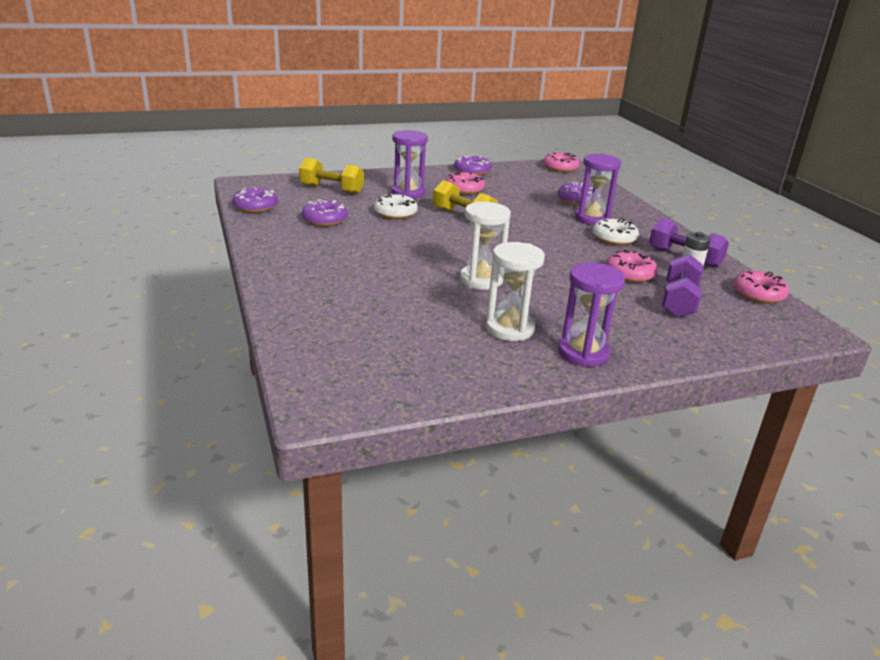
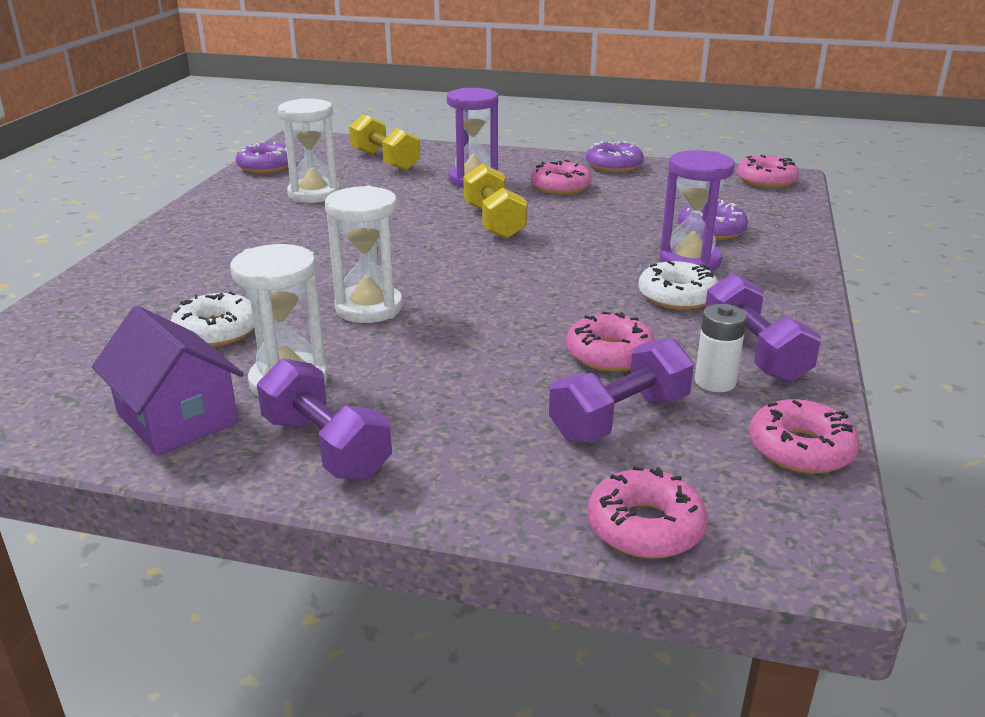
camera: 35 degrees right, 0 degrees up
(325, 219) = (314, 194): purple donut -> white hourglass
(395, 213) = (412, 201): white donut -> white donut (217, 331)
(486, 363) = (177, 418): none -> purple house
(583, 353) = (326, 447): purple hourglass -> purple dumbbell
(755, 342) = (645, 527): none -> pink donut

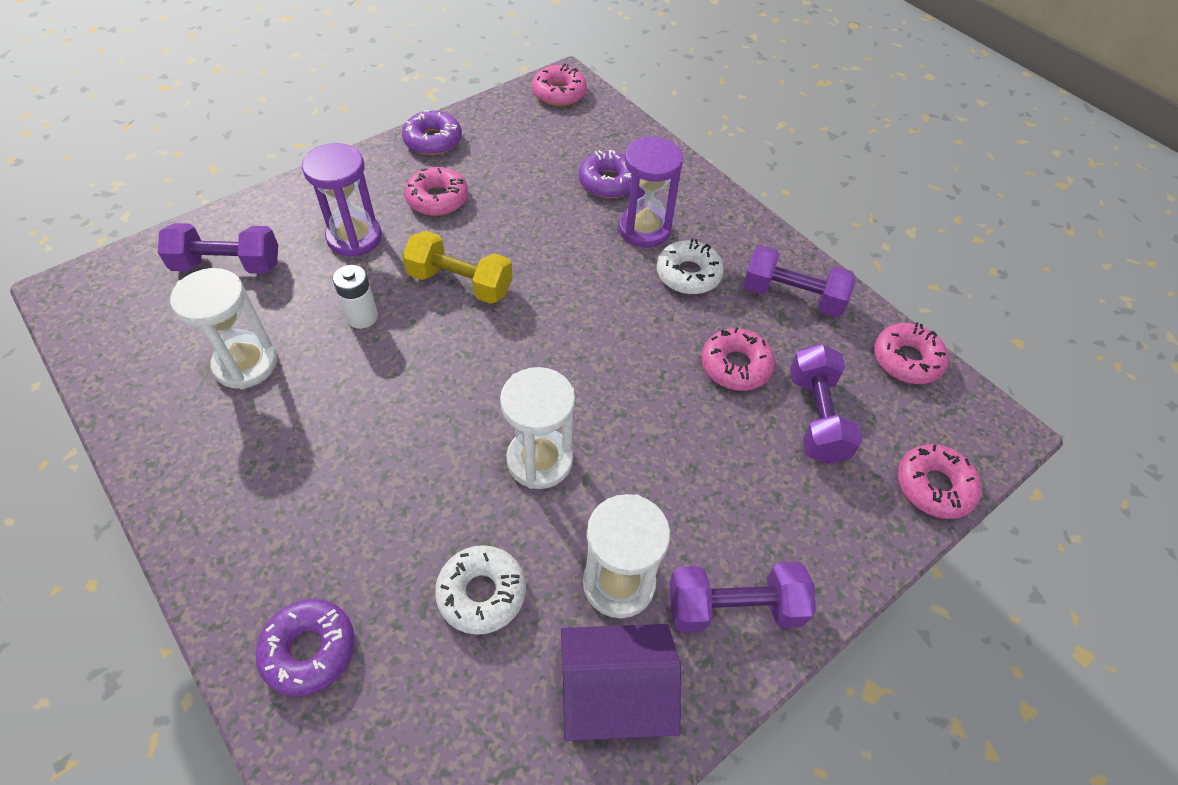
camera: 55 degrees left, 25 degrees up
(266, 166) = (114, 361): purple donut -> purple donut (309, 650)
(385, 161) = (228, 265): yellow dumbbell -> purple dumbbell
(715, 382) = (810, 341): white battery -> white battery (362, 317)

